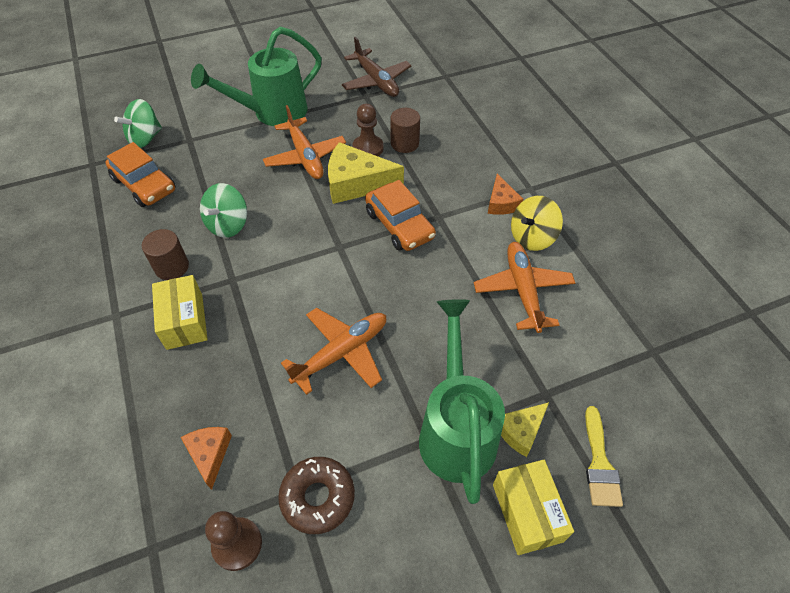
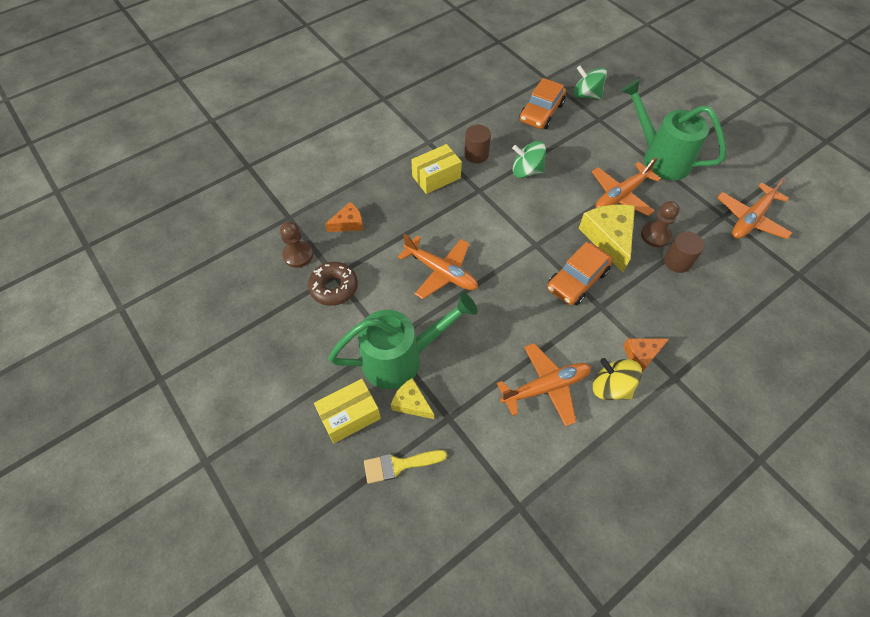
camera: 75 degrees right, 5 degrees up
(376, 81) = (750, 219): brown plane -> orange plane

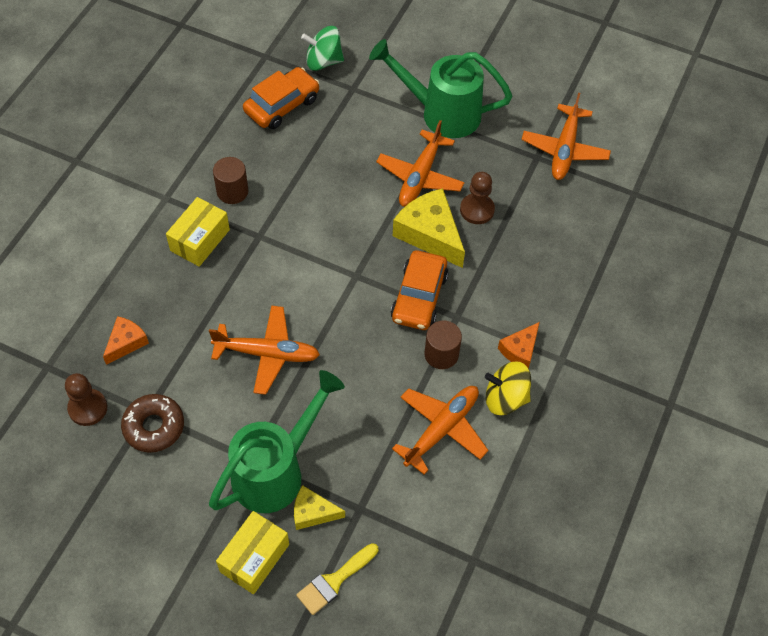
camera: 30 degrees left, 0 degrees up
(526, 171) = (302, 189): green spinning top -> none
(541, 112) = (282, 105): orange car -> orange car turned 135 degrees counterclockwise
(677, 261) = (512, 231): brown cylinder -> brown cylinder (441, 354)

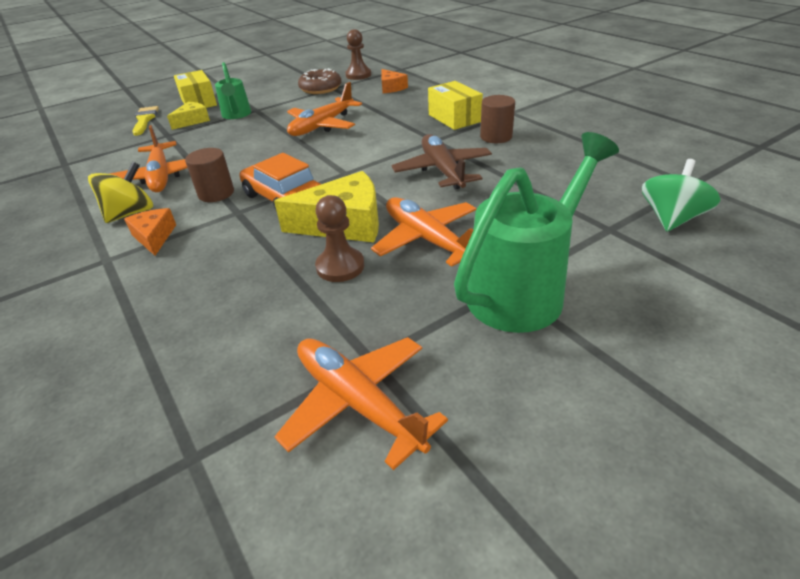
camera: 125 degrees right, 20 degrees down
(275, 471) = (236, 115): green watering can -> green watering can, size x0.57
(282, 105) = (600, 178): orange car -> none
(317, 206) = (442, 170): none -> brown plane

